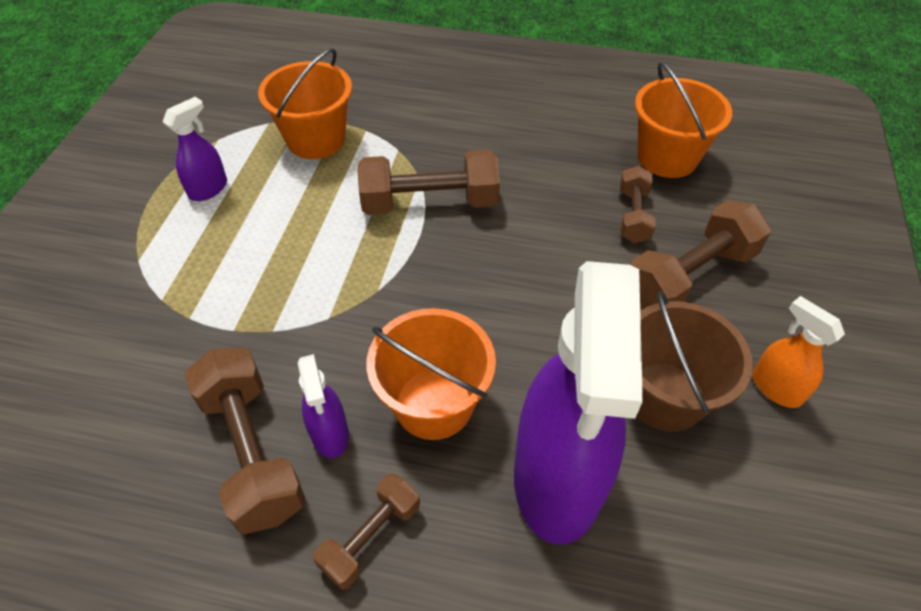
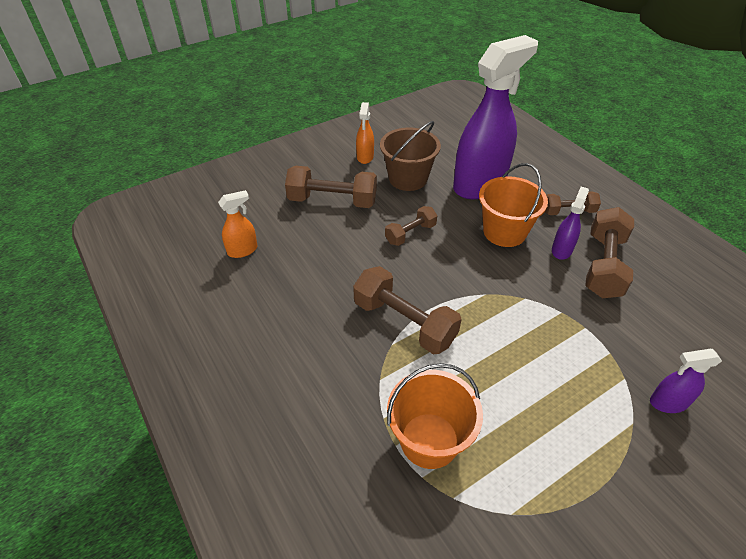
camera: 135 degrees left, 5 degrees down
(208, 189) = (549, 454): purple spray bottle -> purple spray bottle (668, 402)
(633, 216) = (311, 237): brown dumbbell -> brown dumbbell (410, 234)
(667, 157) = (243, 250): orange bucket -> orange spray bottle

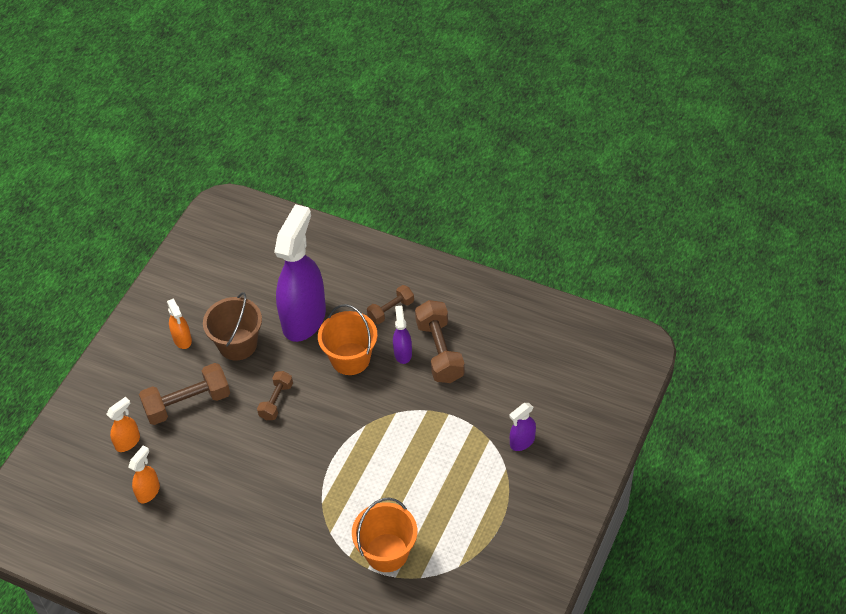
camera: 30 degrees left, 5 degrees up
(261, 206) = (128, 442): none -> orange spray bottle
(404, 322) = (320, 481): brown dumbbell -> none

